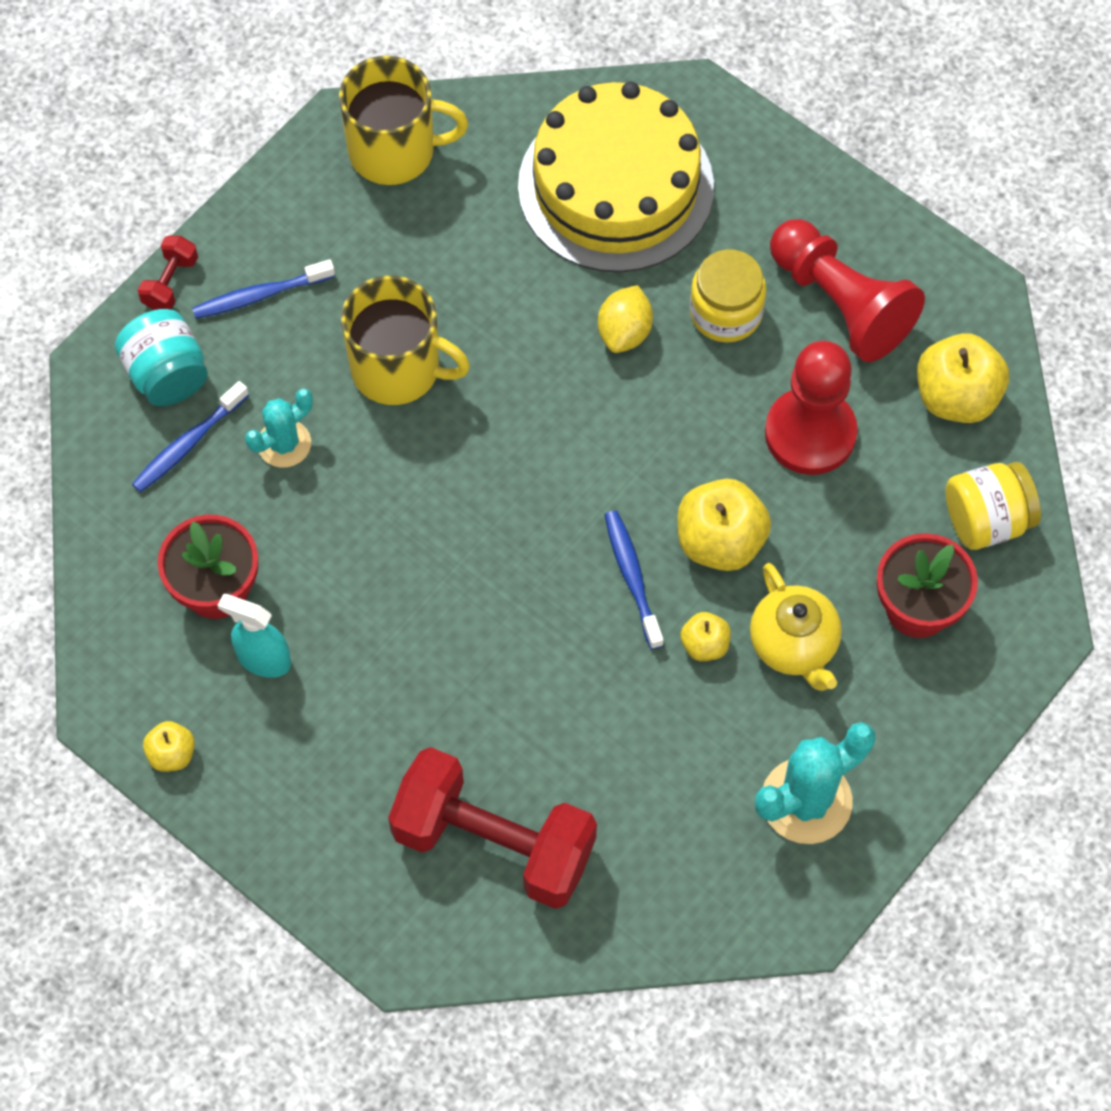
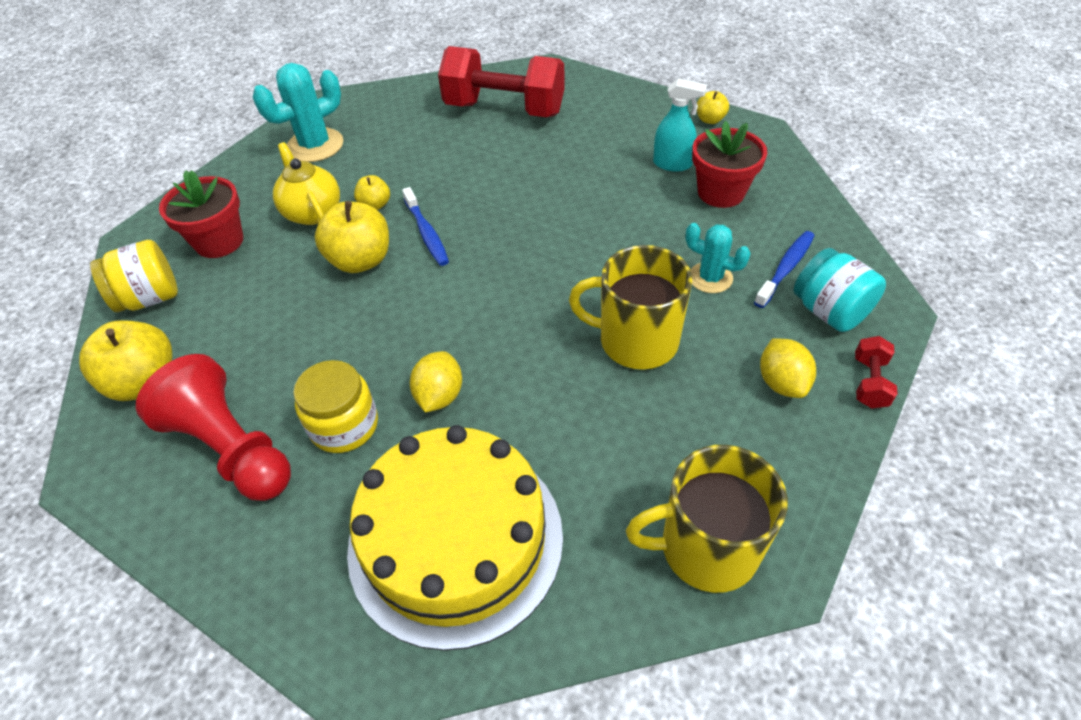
camera: 175 degrees right, 15 degrees down
(260, 295) = (782, 383): blue toothbrush -> yellow lemon
(284, 444) = (710, 278): turquoise cactus -> turquoise cactus turned 75 degrees clockwise
(810, 433) = (280, 338): red pawn -> none

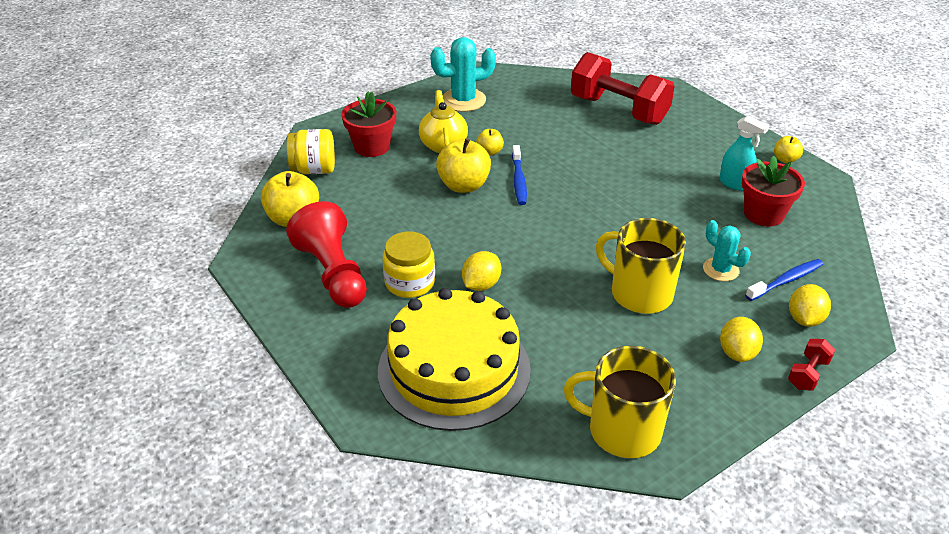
camera: 20 degrees right, 10 degrees down
(829, 311) = (804, 319): turquoise jar -> yellow lemon

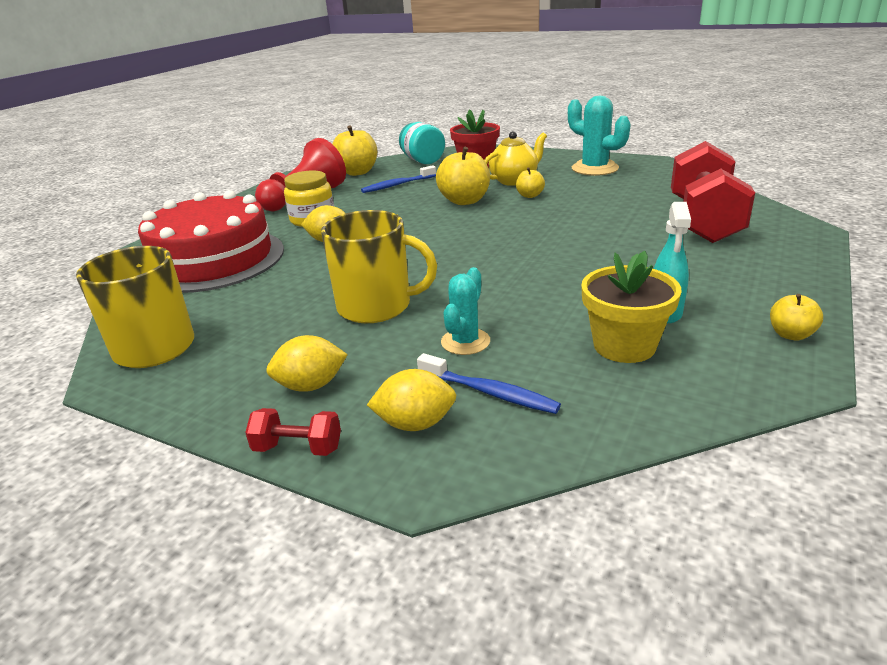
camera: 65 degrees right, 10 degrees down
(314, 170) = (422, 161): yellow jar -> turquoise jar
(454, 369) = (213, 260): yellow cake -> red cake
(519, 180) = (501, 215): blue toothbrush -> blue toothbrush (397, 185)
(639, 293) = (376, 306): yellow mug -> yellow mug turned 90 degrees clockwise
(763, 214) = (624, 346): red flower pot -> yellow flower pot

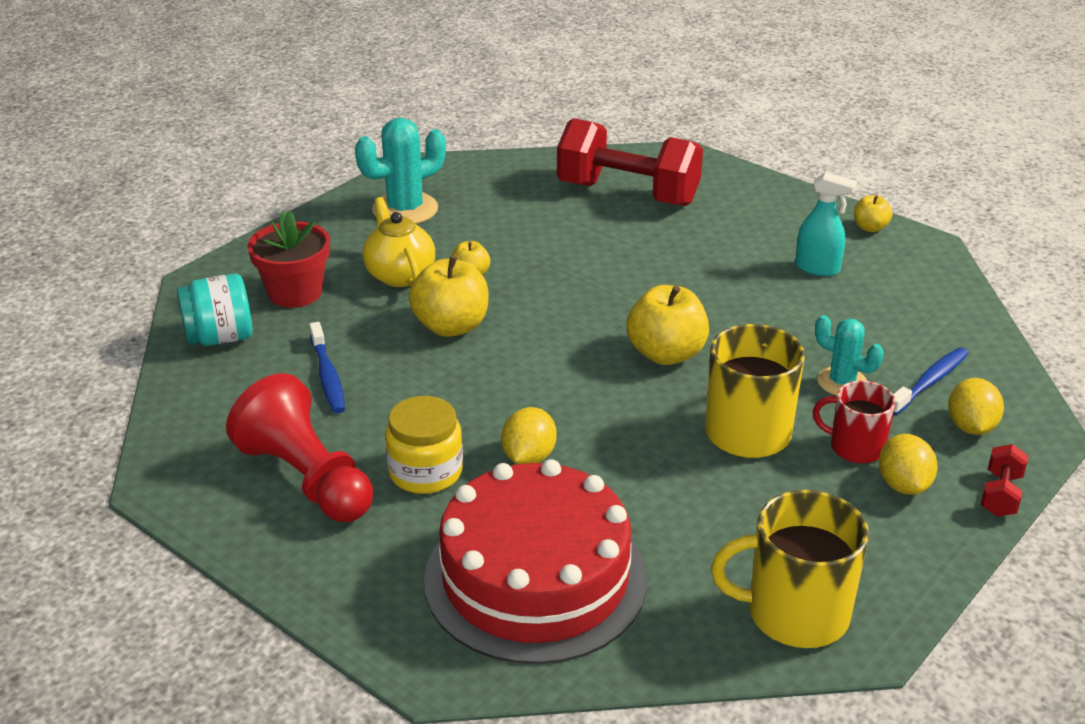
camera: 80 degrees left, 5 degrees up
(357, 172) = (215, 412): yellow apple -> yellow apple (666, 354)
(364, 356) = (855, 447): none -> red mug
(624, 346) = (869, 302): yellow flower pot -> none

